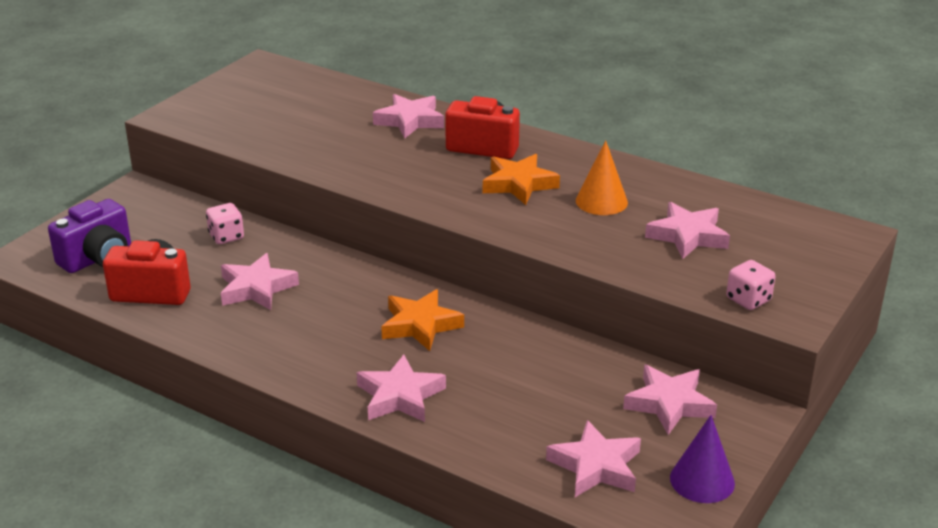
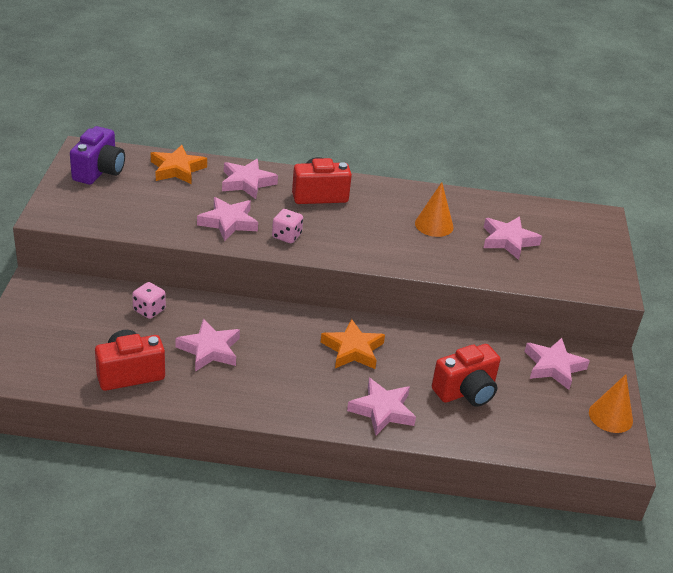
camera: 30 degrees left, 5 degrees up
(98, 258) = (59, 355): purple camera -> purple camera (99, 171)
(518, 184) = (368, 222): orange star -> orange star (177, 169)
(524, 402) = (466, 392): none -> red camera
(596, 466) = (543, 426): pink star -> pink star (228, 222)
(702, 480) = (610, 416): purple cone -> orange cone
(748, 300) = (579, 281): pink dice -> pink dice (286, 236)

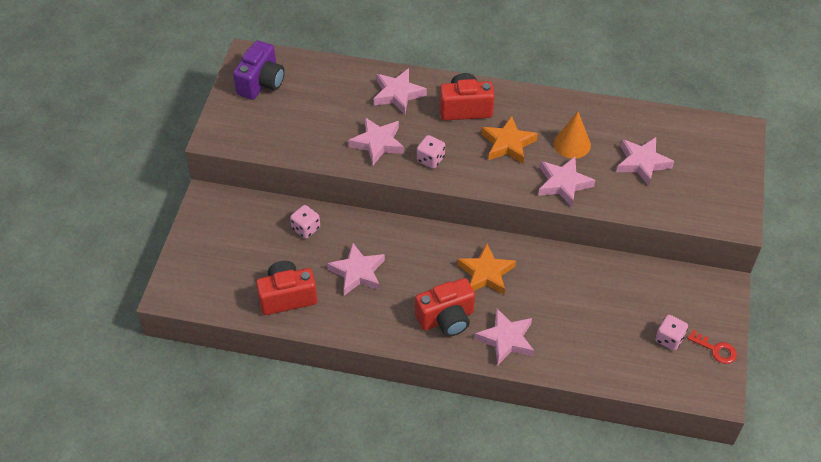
camera: 10 degrees right, 15 degrees up
(177, 169) = (333, 79): orange star -> orange star (508, 144)
(466, 392) = (584, 321): red camera -> red camera (446, 319)
(553, 367) = (671, 294): pink star -> pink star (563, 184)
(559, 407) = (669, 339): none -> pink dice
(610, 416) = (715, 349): orange cone -> red key

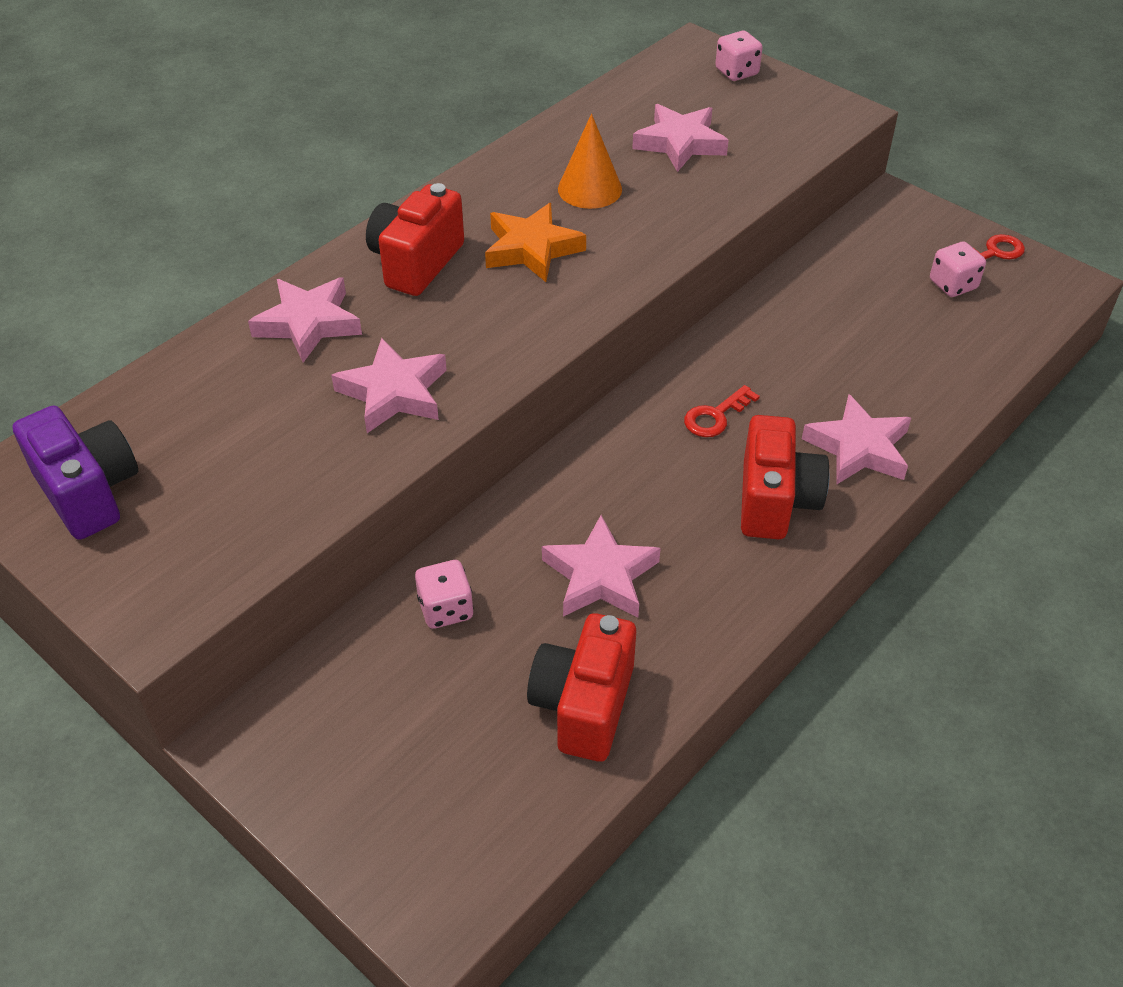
camera: 60 degrees left, 5 degrees down
(430, 159) = (487, 344): pink dice -> pink dice (736, 72)
(486, 273) = (715, 416): orange star -> red key
(563, 184) = (658, 227): pink star -> none

